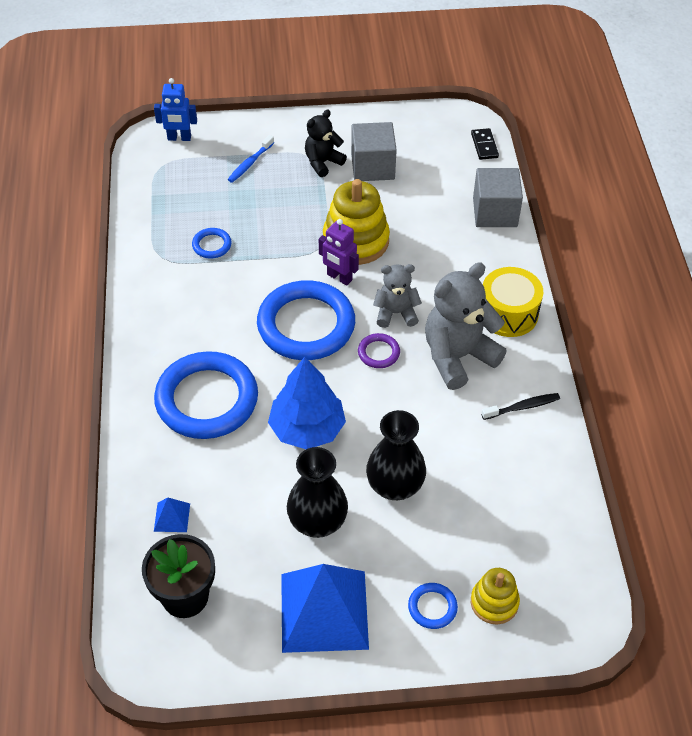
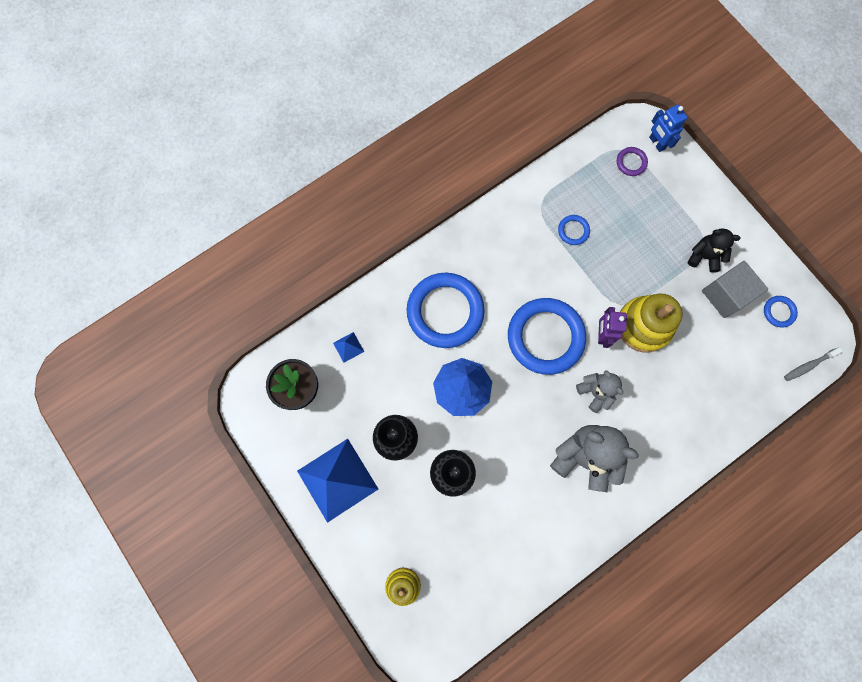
camera: 60 degrees right, 25 degrees up
(250, 163) = (666, 207): blue toothbrush -> none
(378, 353) = (553, 400): purple ring -> purple ring (631, 162)
(432, 607) = (377, 547): blue ring -> blue ring (778, 312)
(484, 145) = (809, 365): black domino -> grey toothbrush
(495, 212) = (742, 411): grey cube -> none
(508, 313) = (648, 473): yellow drum -> none
(522, 407) = (569, 526): black toothbrush -> none

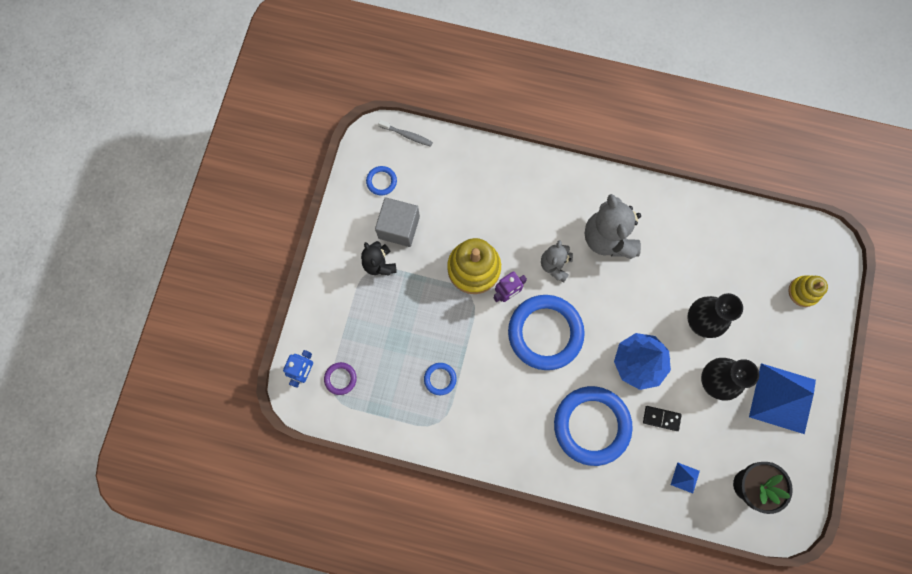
camera: 130 degrees left, 0 degrees up
(405, 368) = (661, 418): none -> black domino

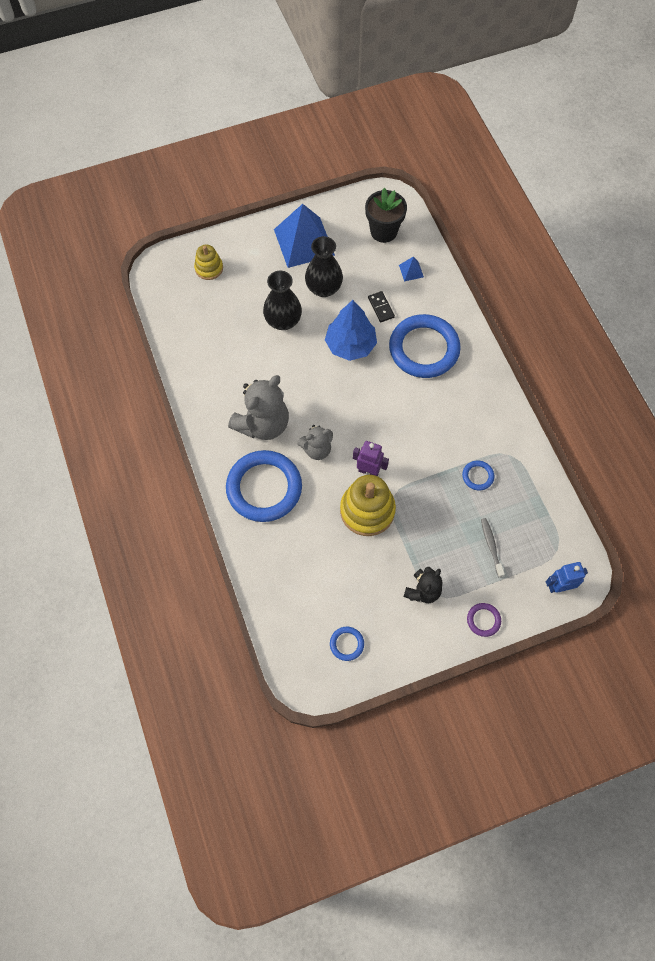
camera: 125 degrees left, 10 degrees down
(340, 378) = (541, 553): purple ring -> purple ring (483, 620)
(399, 227) = (378, 597): grey cube -> none
(407, 135) = (285, 653): grey toothbrush -> grey toothbrush (491, 546)
(545, 333) = (379, 423): blue ring -> blue ring (264, 488)

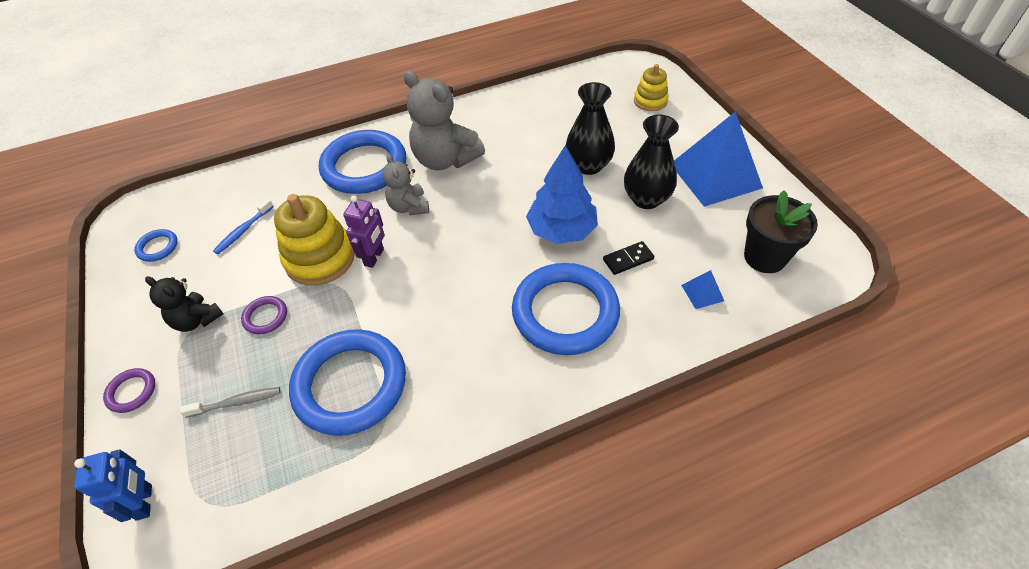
camera: 90 degrees right, 15 degrees down
(333, 576) = (243, 231): none -> blue toothbrush
(421, 541) = (265, 317): none -> purple ring
(477, 476) = (350, 385): blue ring -> blue ring, size x2.36

